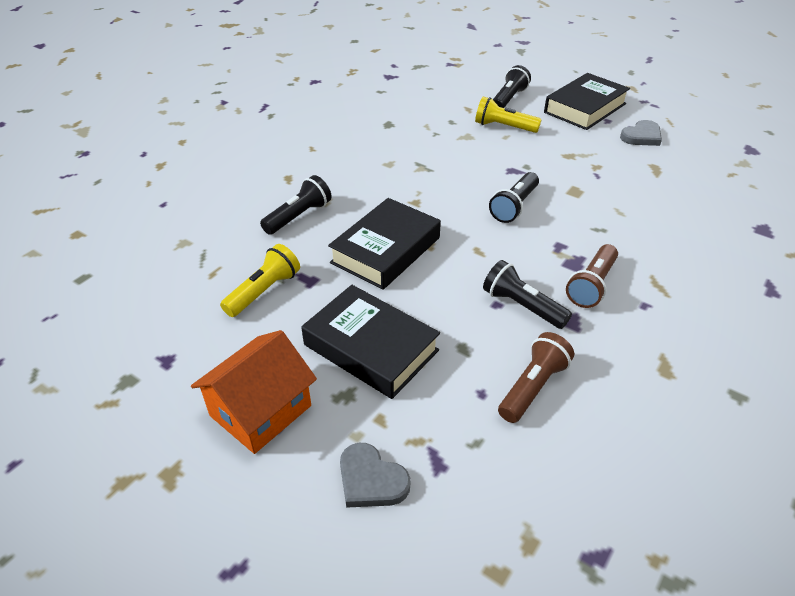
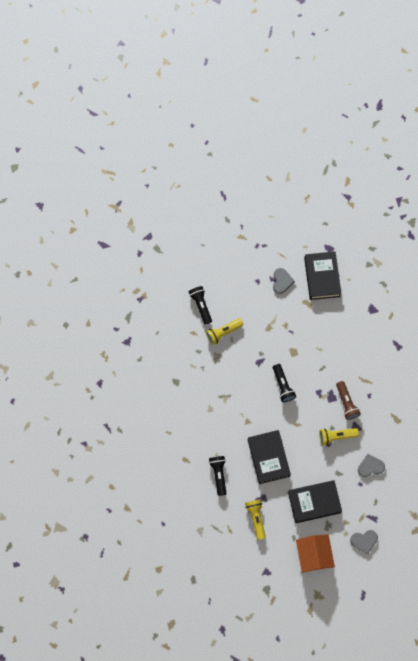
camera: 50 degrees left, 30 degrees up
(522, 306) = (336, 436): black flashlight -> yellow flashlight
(532, 387) = (370, 466): brown flashlight -> grey heart
(585, 108) = (239, 279): black book -> black book (322, 277)

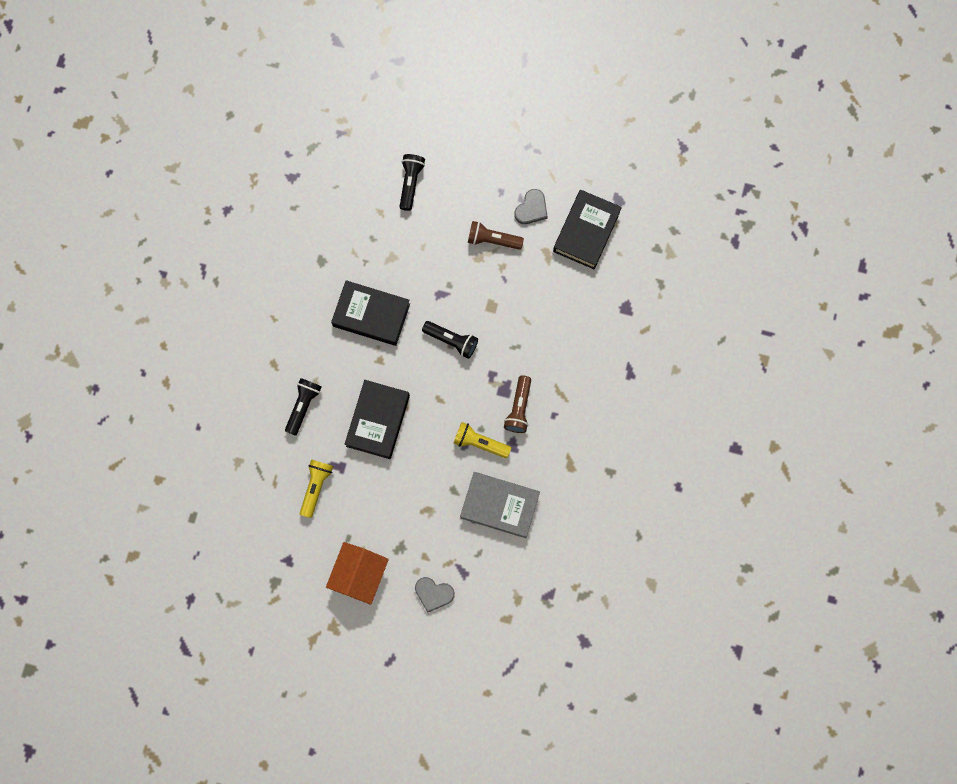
camera: 30 degrees right, 5 degrees up
(223, 332) = (418, 232): yellow flashlight -> none
(270, 312) = (492, 240): none -> brown flashlight
(283, 385) = (451, 341): black flashlight -> black flashlight turned 75 degrees counterclockwise
(314, 502) = (400, 509): black book -> black book (371, 315)
(370, 466) = (499, 505): grey heart -> grey book

